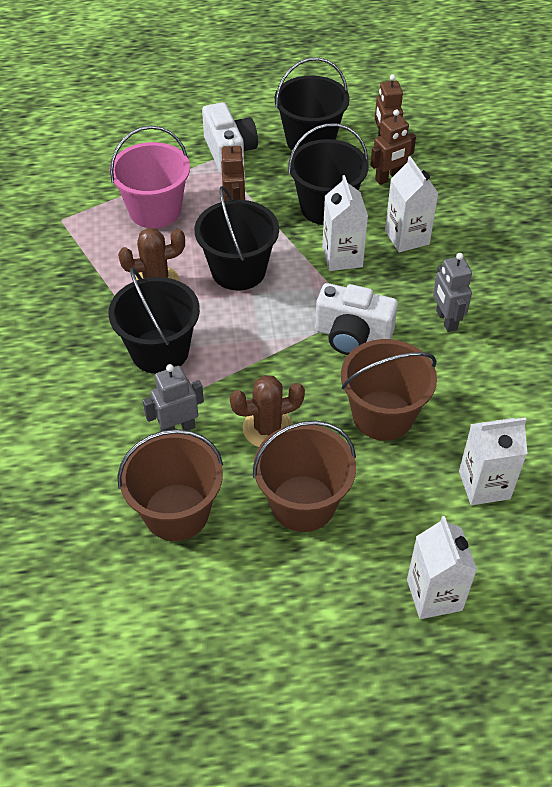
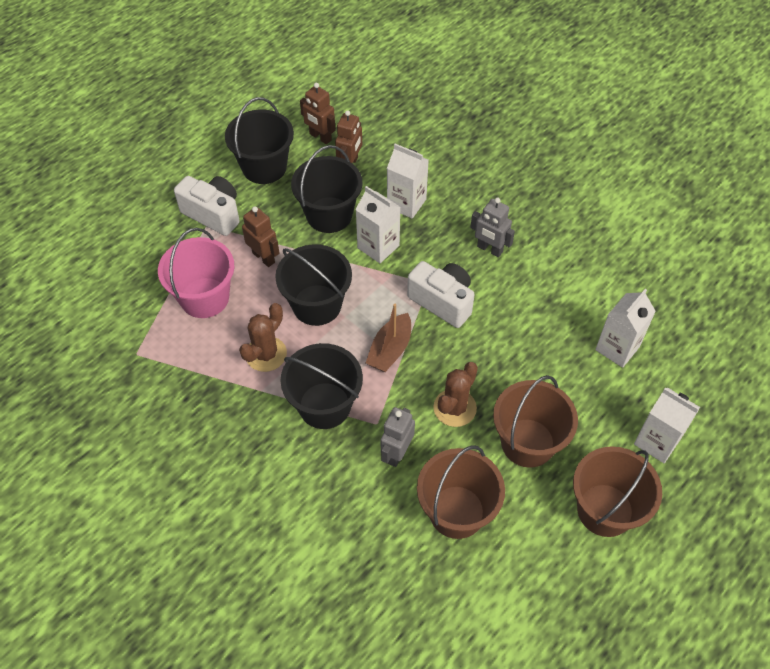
camera: 40 degrees left, 5 degrees up
(262, 344) = (390, 350): none -> brown boat
(352, 336) = (442, 302): white camera -> white camera turned 120 degrees counterclockwise
(383, 415) = (516, 345): brown bucket -> brown bucket (605, 510)

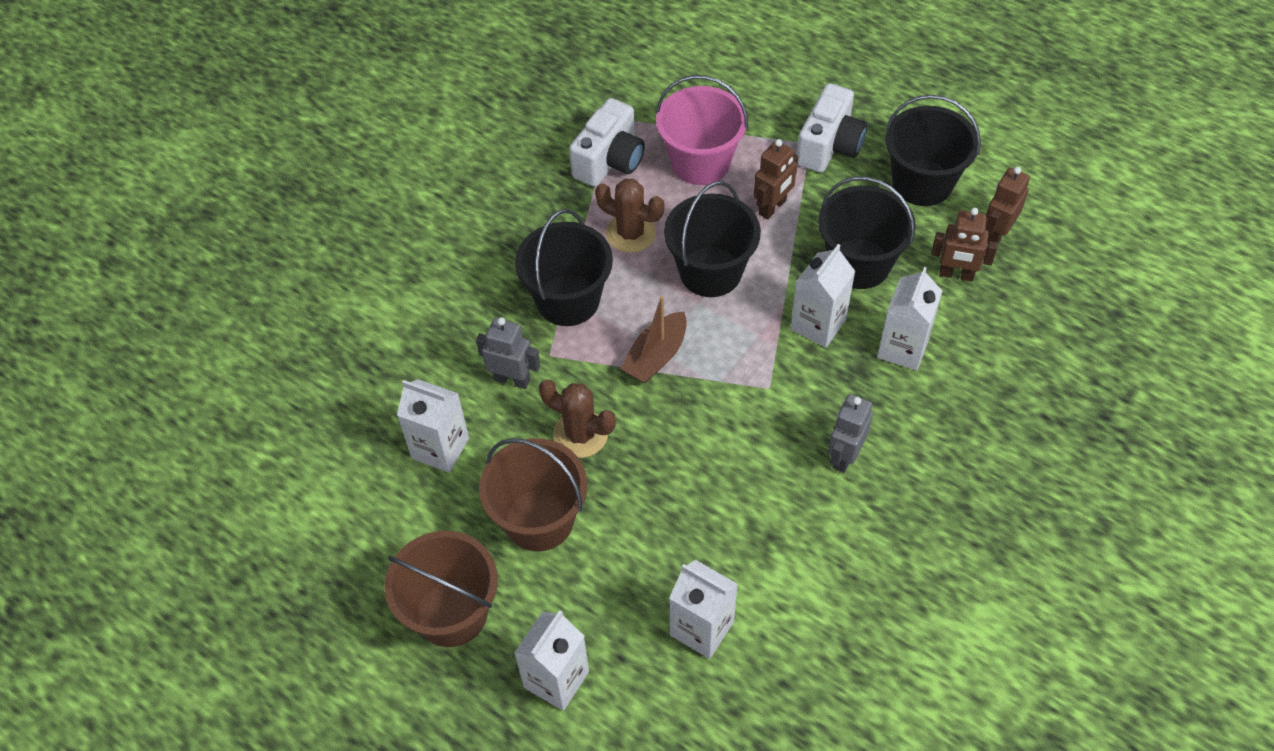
camera: 85 degrees right, 0 degrees up
(390, 350) = (656, 356): brown boat -> brown boat turned 75 degrees counterclockwise
(442, 302) = (741, 407): white camera -> white camera (609, 161)
(456, 512) = (440, 448): brown bucket -> white carton

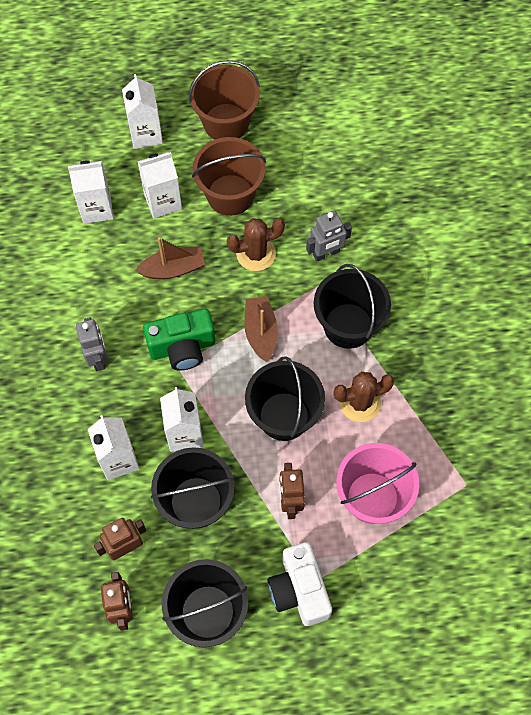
camera: 135 degrees right, 10 degrees up
(440, 448) = (321, 188): white carton -> white carton (163, 201)
(609, 161) = (431, 447): white camera -> none
(681, 487) = (173, 269): none -> brown boat
(747, 401) = (182, 348): none -> green camera

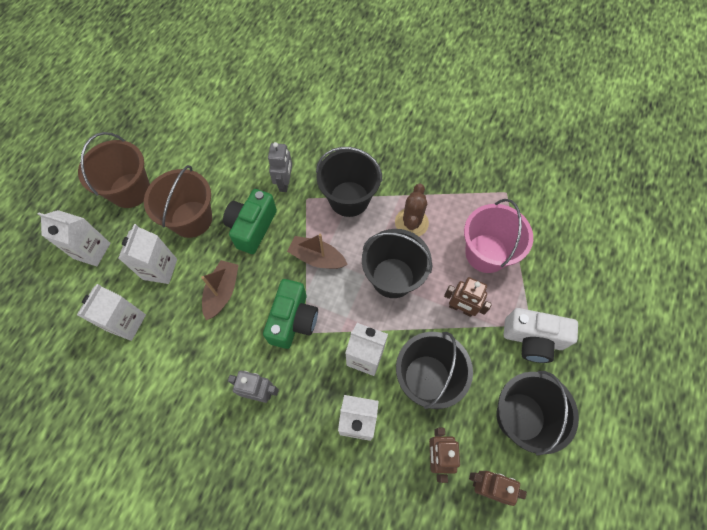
camera: 60 degrees left, 0 degrees up
(256, 254) = (252, 227): brown cactus -> green camera

